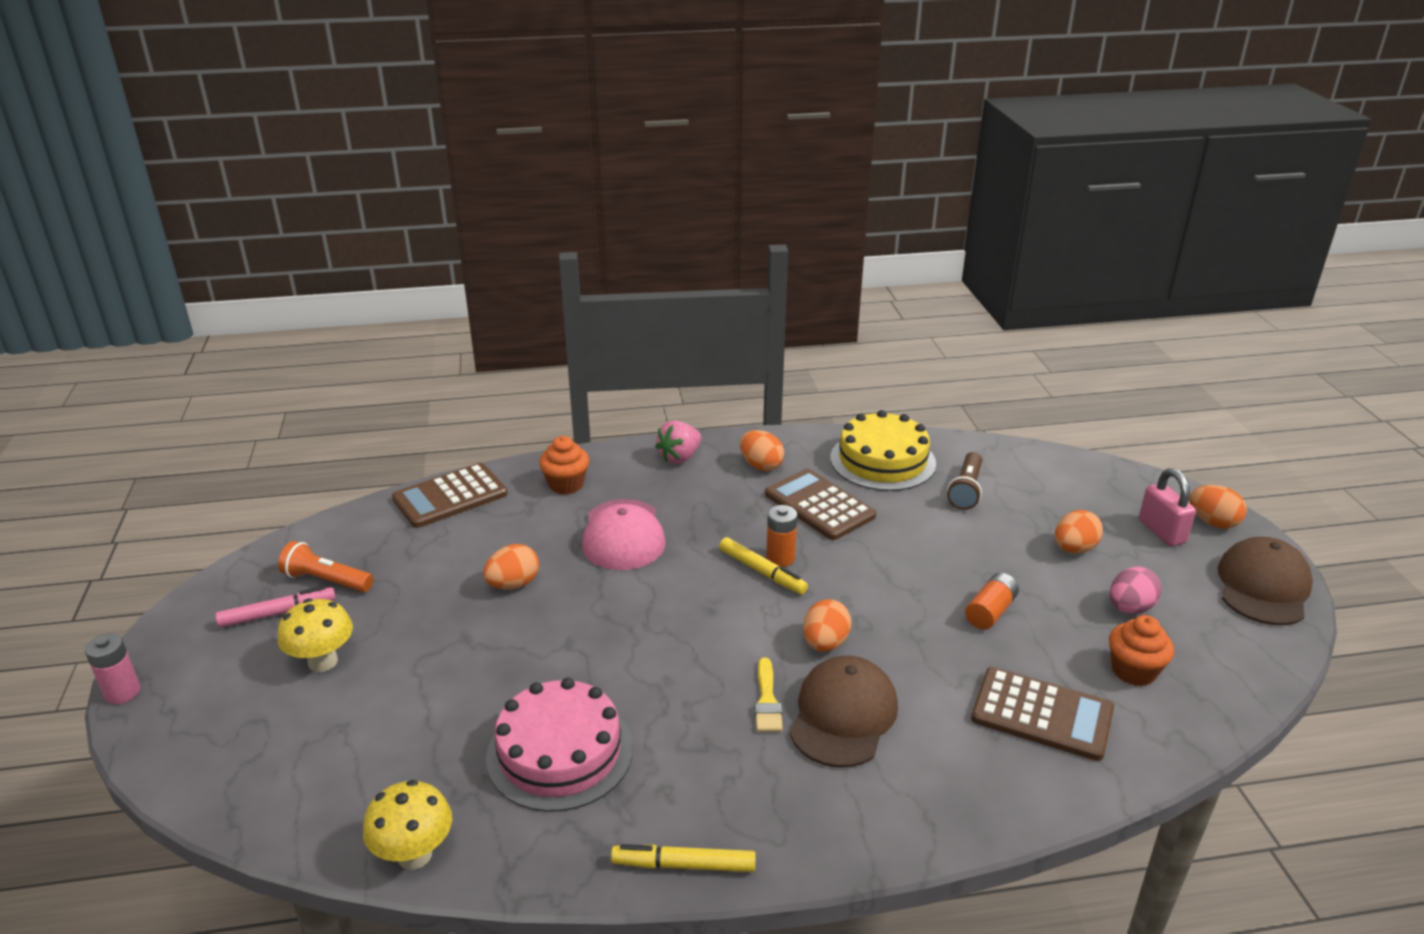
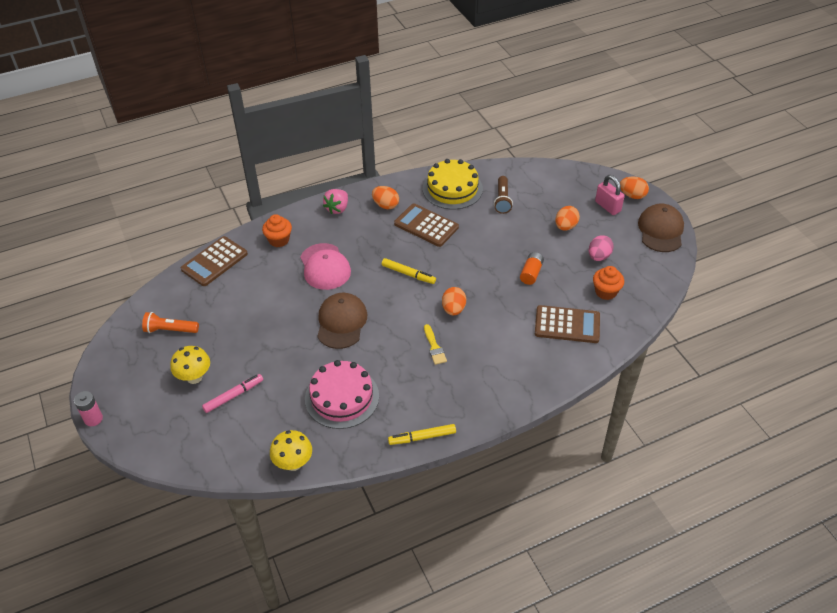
camera: 15 degrees left, 15 degrees up
(278, 613) = (153, 355): pink marker -> pink marker (233, 396)
(513, 584) = (277, 310): orange egg -> none
(780, 558) = (415, 263): orange battery -> none
(843, 715) = (473, 347): brown cap -> brown cap (341, 322)

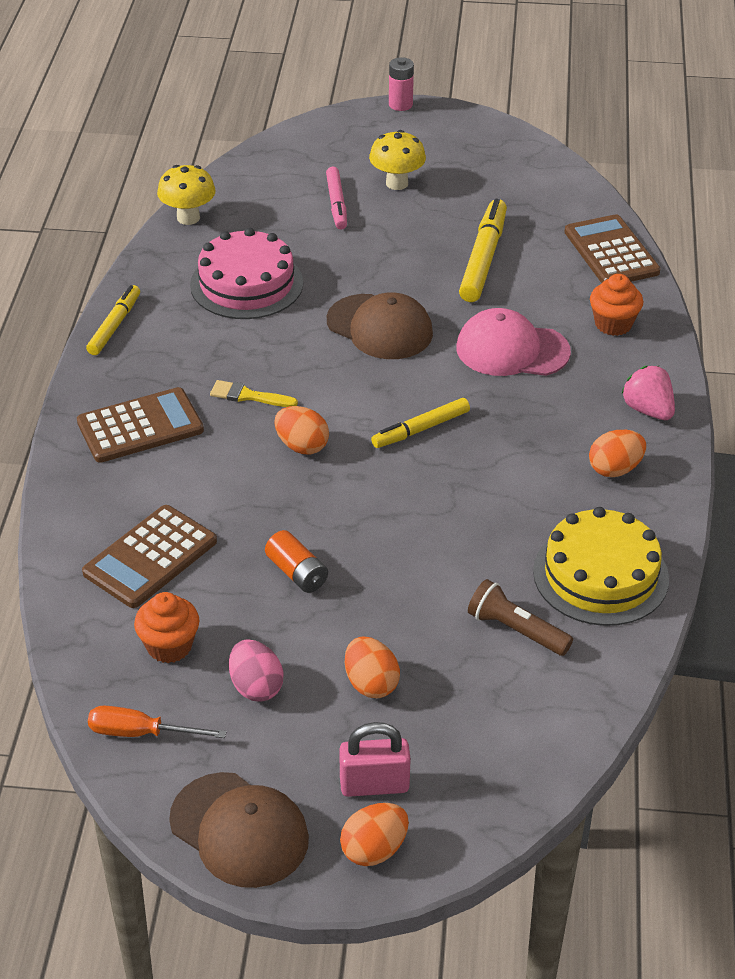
camera: 120 degrees right, 5 degrees down
(170, 330) = (500, 185): orange flashlight -> none
(251, 307) = (483, 259): none -> yellow marker
(426, 226) = (522, 496): brown calculator -> brown calculator (140, 426)
(652, 277) = (140, 733): none -> orange screwdriver

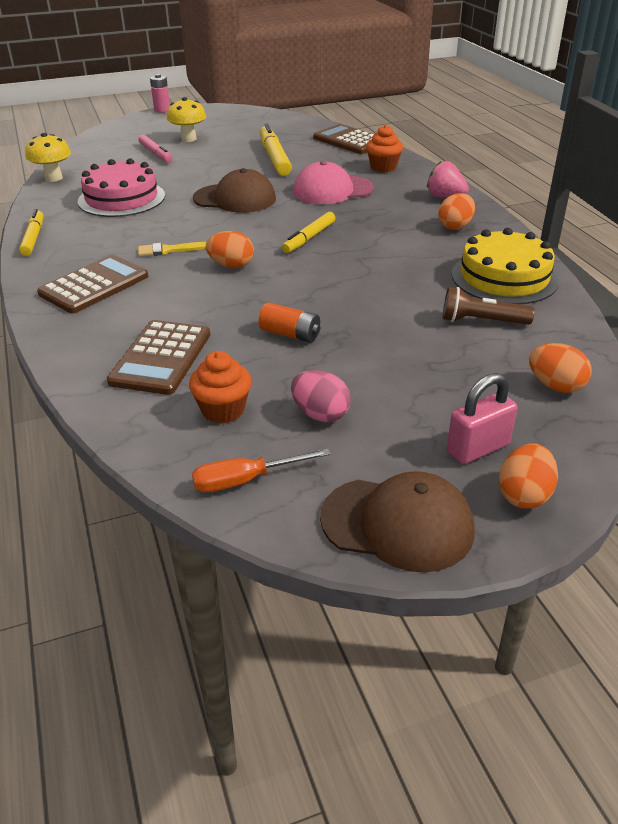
camera: 25 degrees left, 5 degrees down
(371, 684) = (410, 383): orange egg -> orange egg (555, 386)

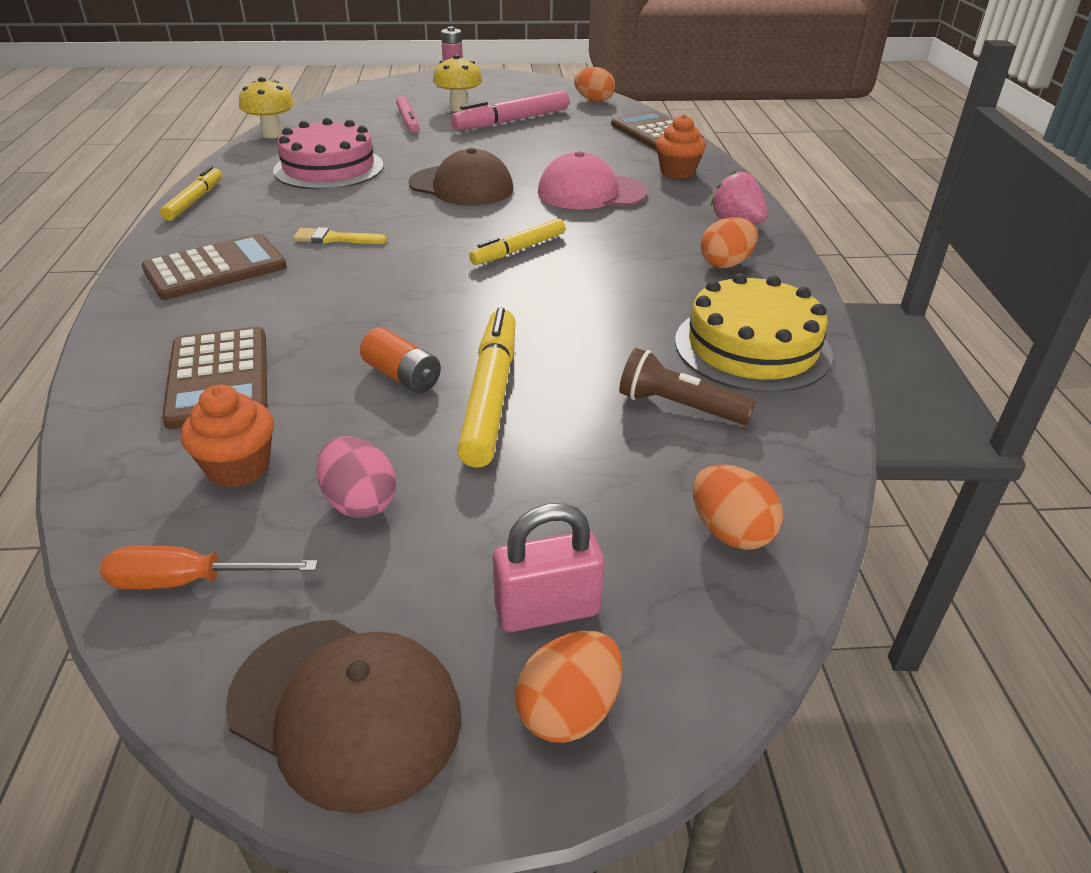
camera: 15 degrees right, 0 degrees up
(161, 358) = (219, 378): brown calculator -> brown calculator turned 45 degrees counterclockwise
(231, 266) = (395, 270): orange egg -> orange egg (594, 101)
(236, 144) = (511, 121): none -> pink marker
(274, 157) = (546, 142): yellow marker -> yellow marker (491, 395)

